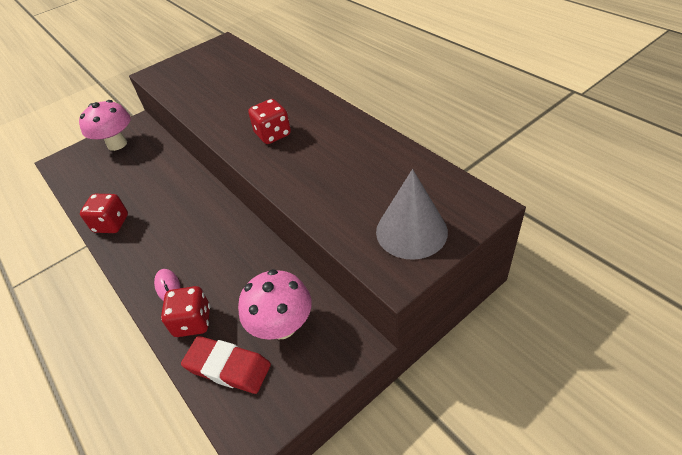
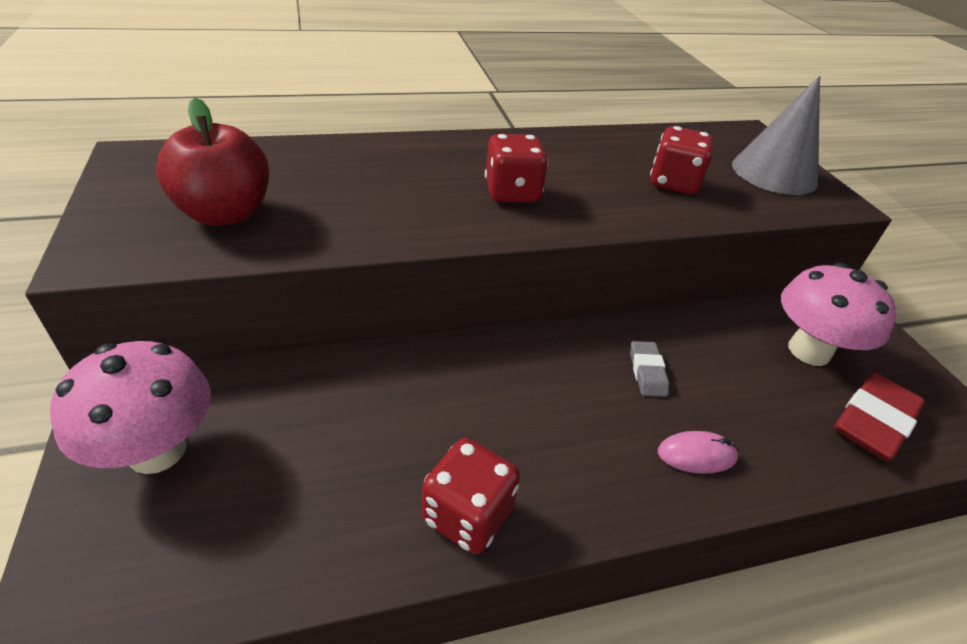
camera: 75 degrees left, 5 degrees down
(193, 322) = (783, 440): red dice -> red dice (673, 183)
(195, 79) = (225, 213): none -> red apple
(220, 253) = (647, 372): none -> grey eraser

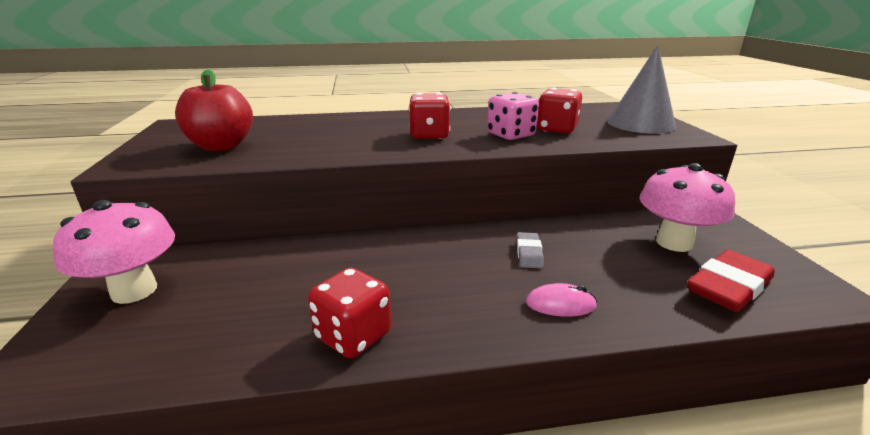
camera: 10 degrees right, 15 degrees down
(618, 195) = (510, 135): none -> pink dice

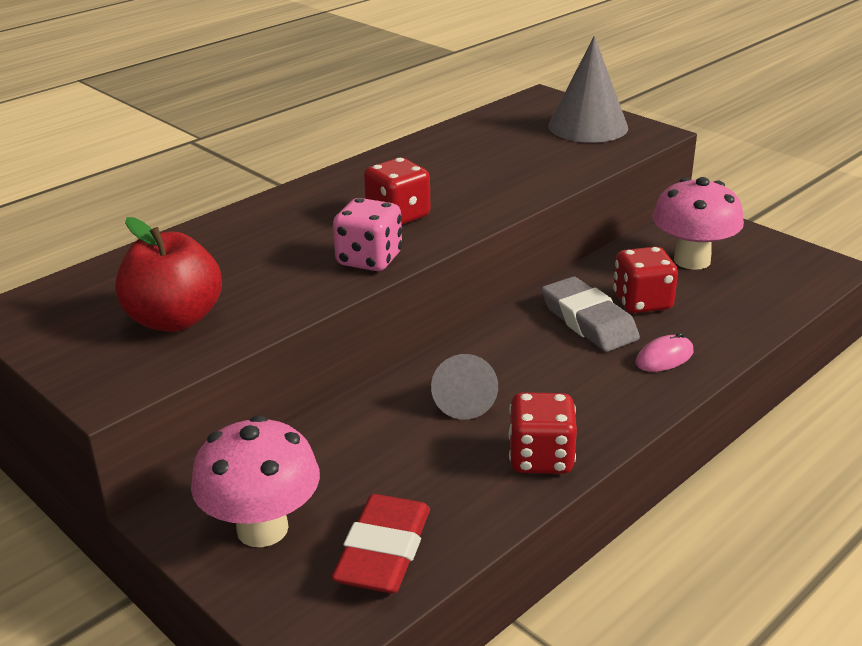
camera: 35 degrees left, 5 degrees up
(365, 269) = (463, 401): none -> grey cone
(510, 135) = (484, 187): pink dice -> pink dice (369, 259)
(529, 253) = (588, 321): grey eraser -> grey eraser, size x1.84
(556, 129) = (518, 162): red dice -> red dice (642, 302)
(728, 287) = (763, 289): red eraser -> red eraser (383, 551)

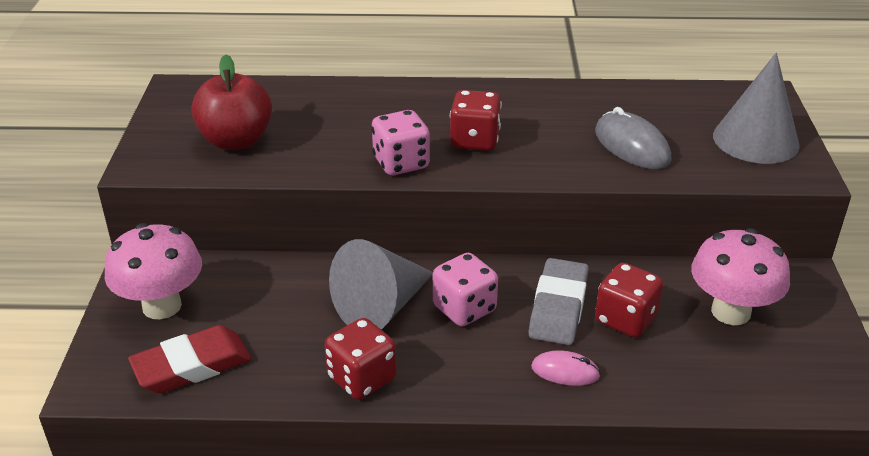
camera: 45 degrees right, 5 degrees up
(463, 401) = (381, 307): grey cone -> grey cone, size x1.61
(518, 166) = (631, 146): none -> grey mouse
(527, 362) = (464, 309): none -> pink dice

